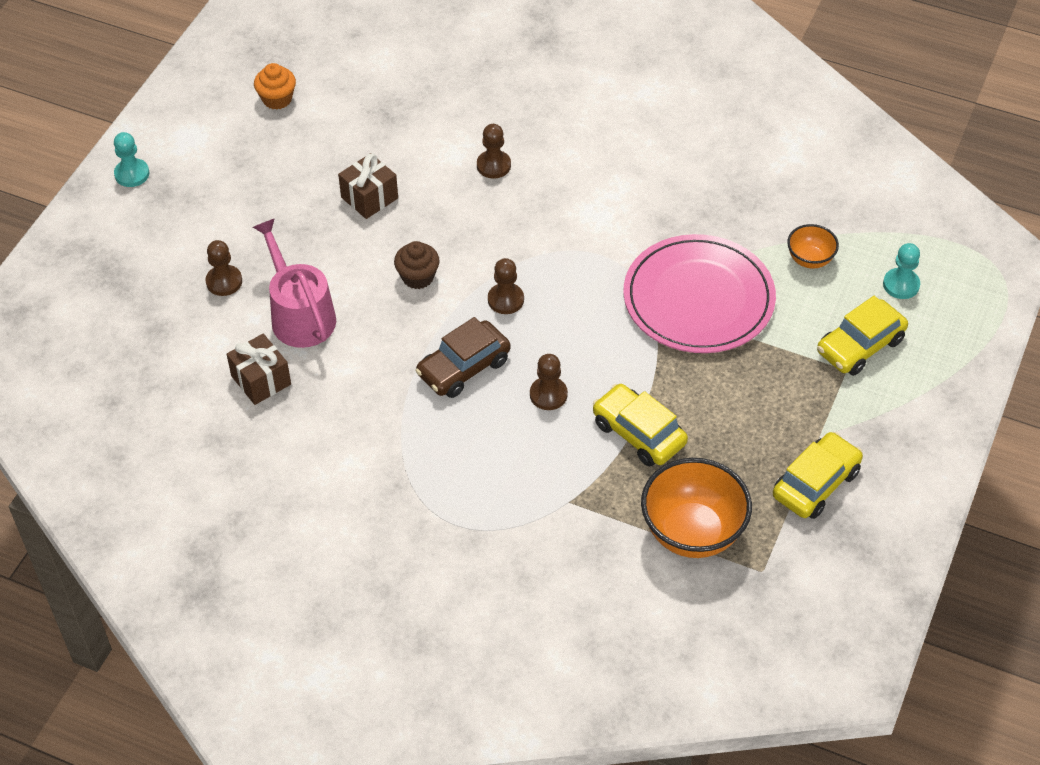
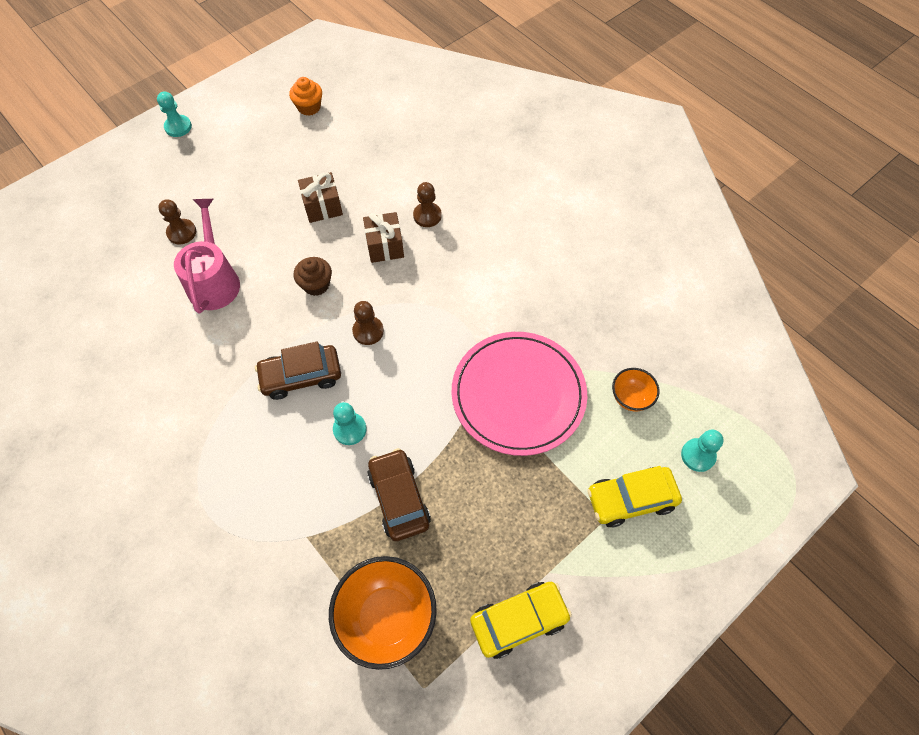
camera: 25 degrees right, 10 degrees up
(261, 380) = (153, 322): brown gift -> brown gift (385, 246)
(548, 394) = (350, 429): brown pawn -> turquoise pawn
(638, 433) = (399, 498): yellow car -> brown car

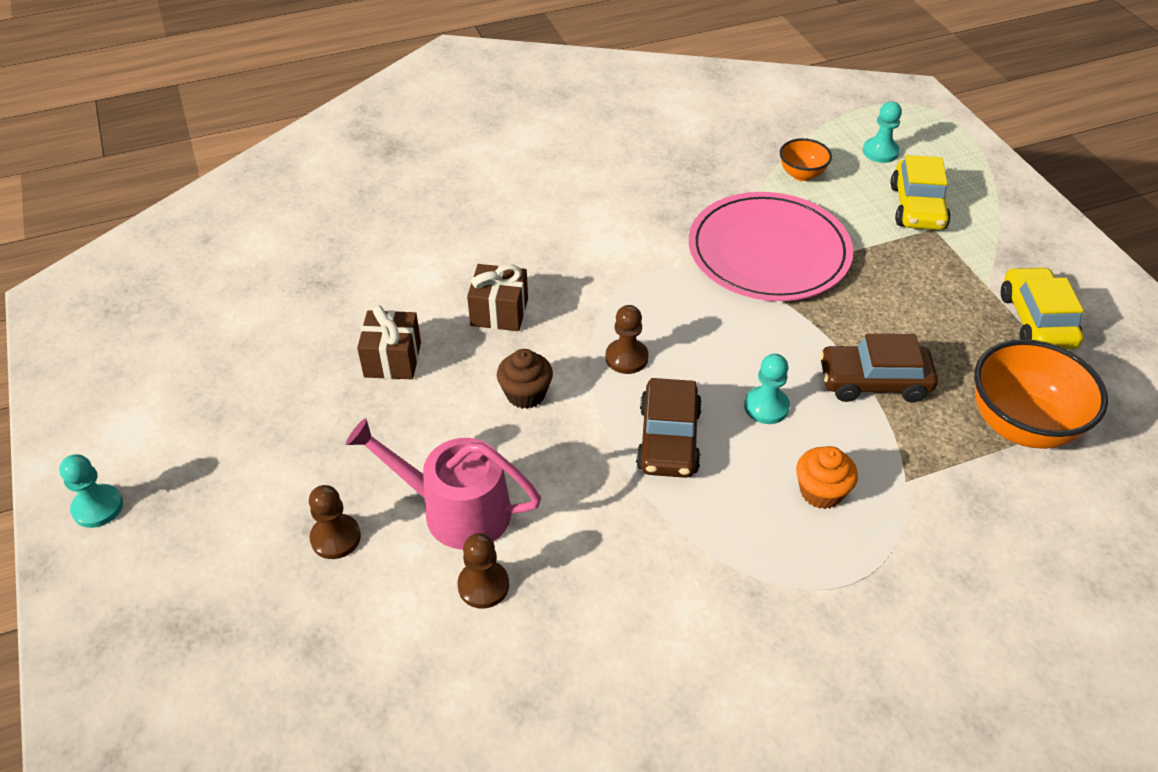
camera: 70 degrees left, 15 degrees down
(309, 107) = (190, 336): orange cupcake -> orange cupcake (821, 492)
(427, 216) = (473, 262): brown pawn -> brown pawn (483, 585)

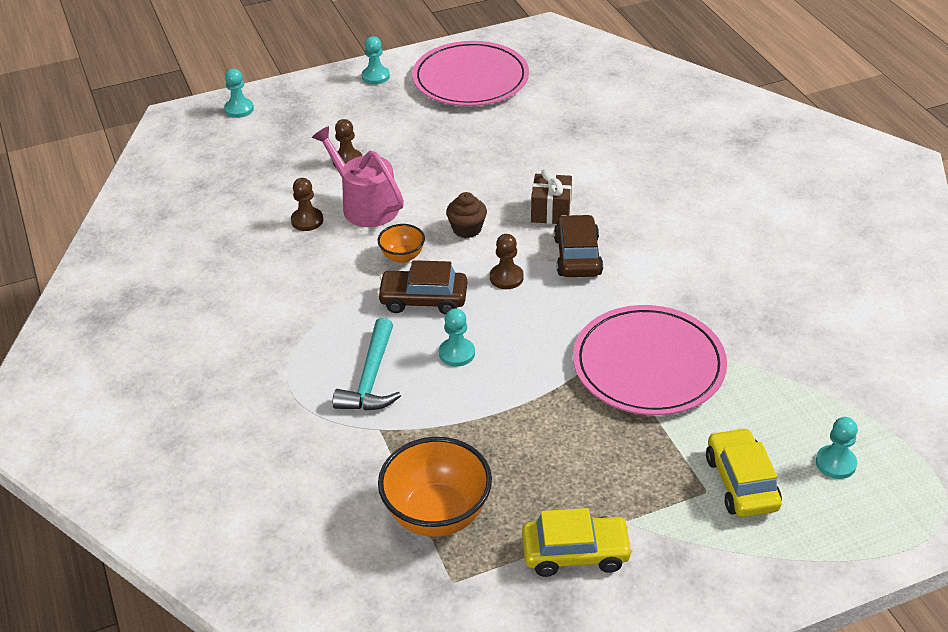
camera: 90 degrees right, 5 degrees down
(120, 725) = (239, 109): none -> turquoise pawn
(157, 385) = (470, 79): none -> pink plate
(392, 359) = (498, 167): brown gift -> none
(456, 510) = (365, 205): pink watering can -> pink watering can turned 60 degrees counterclockwise
(801, 174) = (775, 395): orange bowl -> orange bowl (402, 256)
(821, 492) = (371, 379): orange cupcake -> turquoise hammer
(873, 382) = (486, 421): brown car -> brown car (577, 256)
(917, 207) = (741, 482): yellow car -> yellow car turned 75 degrees clockwise

